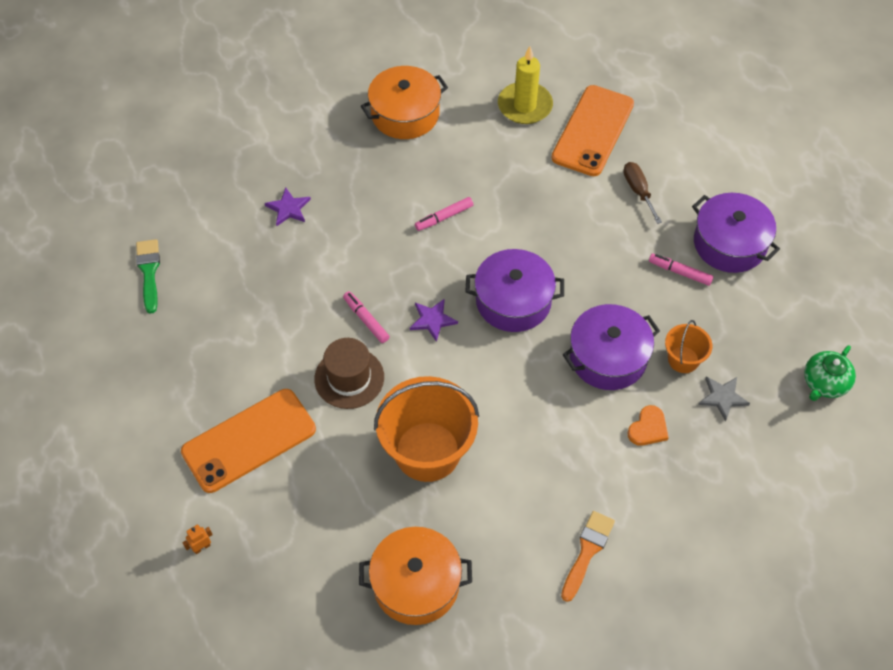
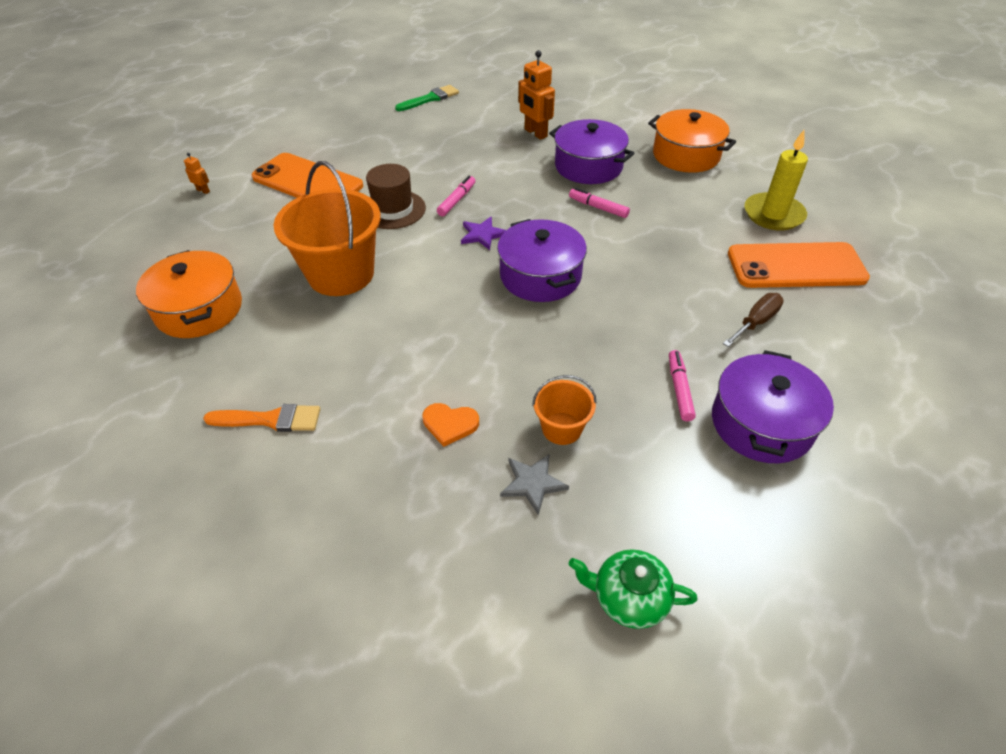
camera: 65 degrees right, 10 degrees down
(288, 208) = (535, 133): purple star -> orange robot
(608, 357) = (521, 363): purple pot -> purple pot (588, 166)

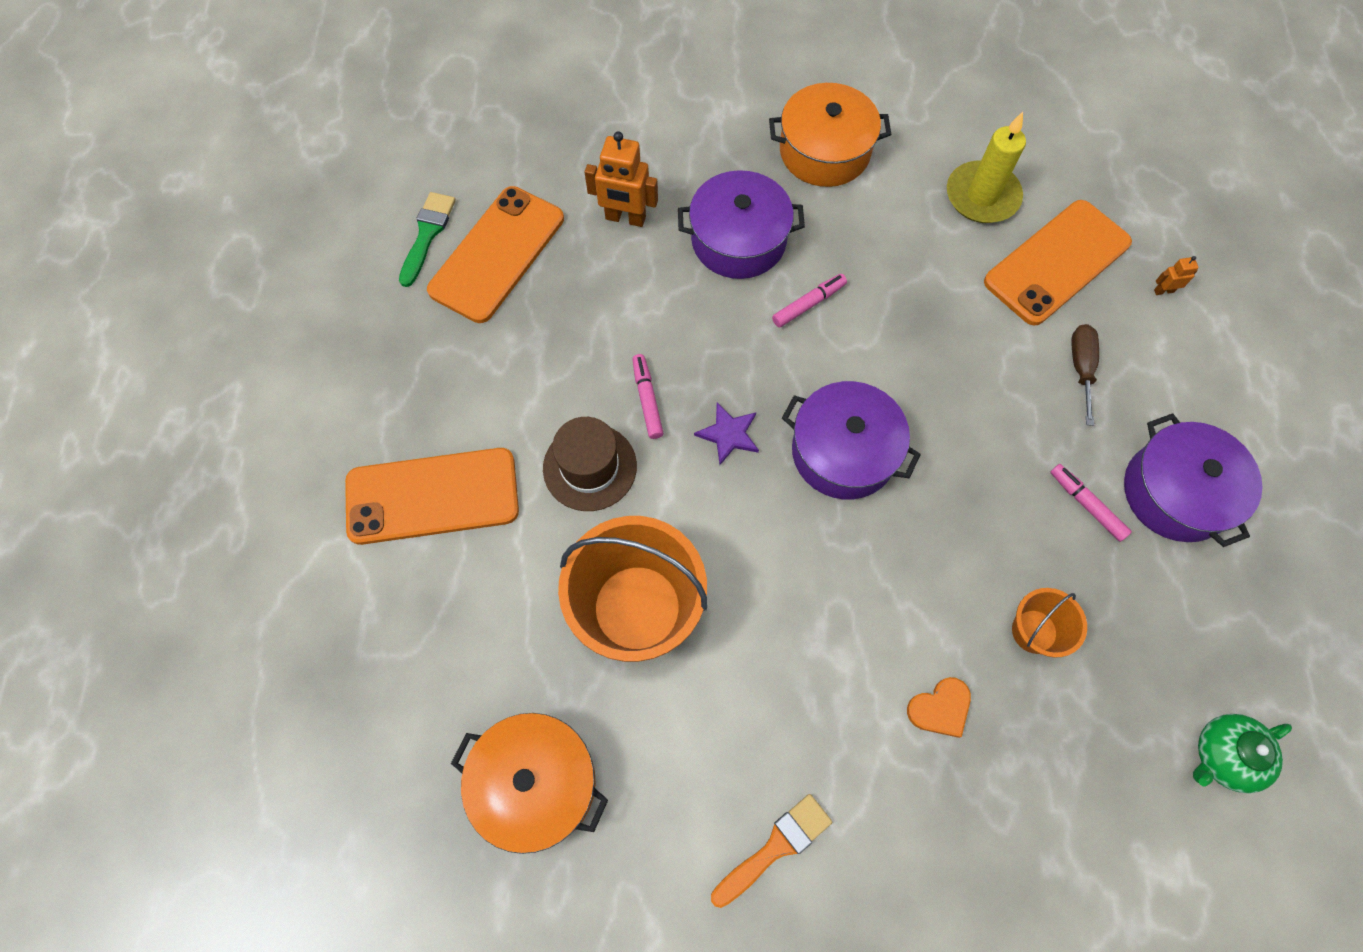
camera: 40 degrees left, 20 degrees up
(203, 191) = (310, 609): orange robot -> orange robot (1163, 291)
(453, 118) = (497, 254): none -> orange phone
(532, 483) = (1065, 711): grey star -> none
(598, 208) = (808, 304): pink marker -> pink marker turned 150 degrees clockwise

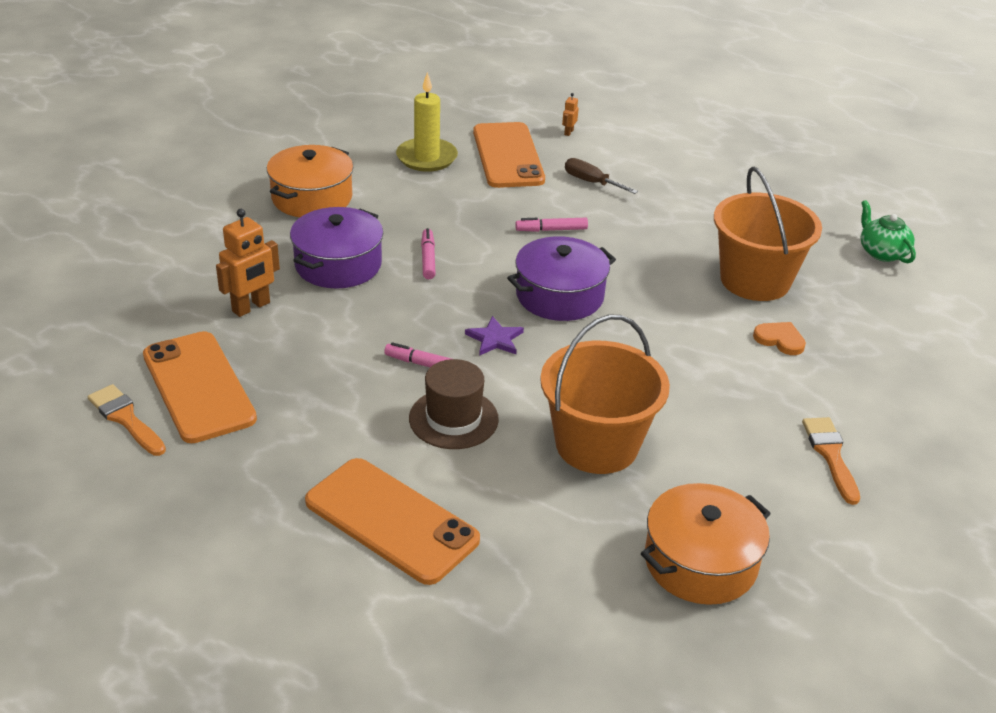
camera: 60 degrees left, 30 degrees down
(427, 235) = (126, 419): green brush -> orange brush
(432, 496) = (391, 520): orange phone -> orange phone turned 75 degrees counterclockwise
(940, 708) = (780, 340): orange heart -> orange heart turned 60 degrees counterclockwise
(1034, 631) = (755, 280): orange bucket -> orange bucket, size x2.04
(1086, 505) = (686, 223): pink marker -> pink marker (551, 230)
(1176, 492) = (705, 191): purple pot -> none
(1223, 755) = (882, 252): green teapot -> green teapot turned 150 degrees clockwise

